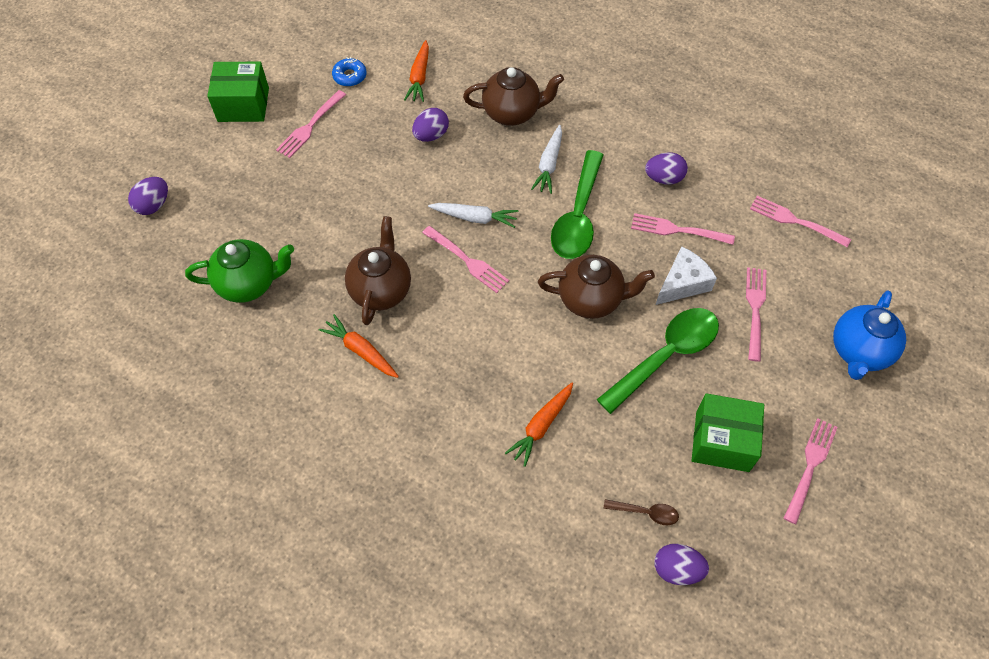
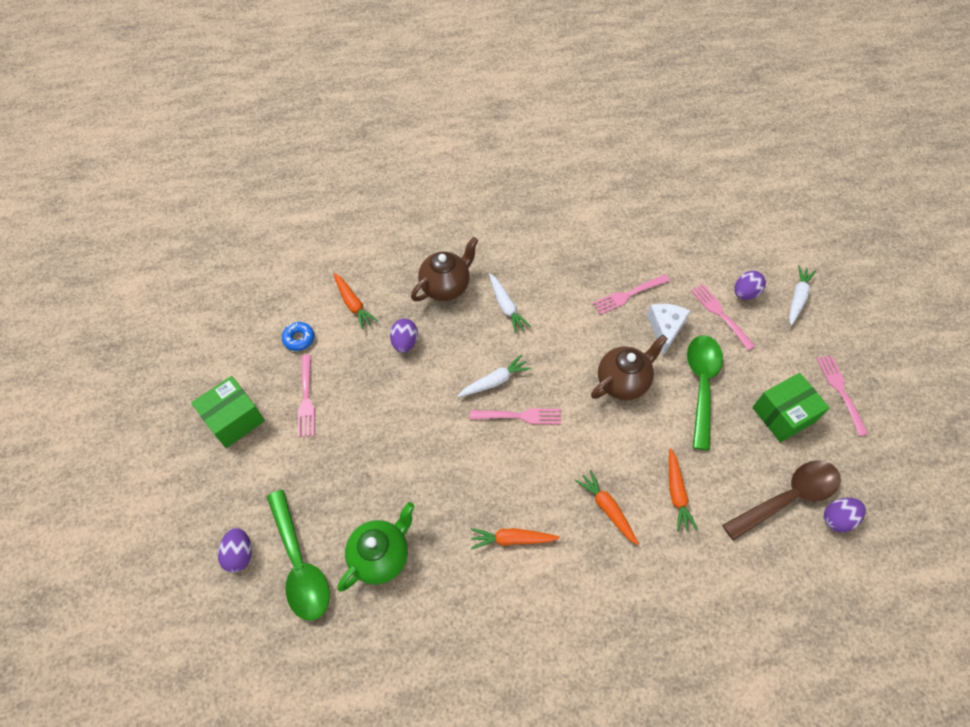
camera: 40 degrees left, 0 degrees up
(381, 290) = (482, 483): brown teapot -> none
(465, 390) = (607, 509): none -> orange carrot
(578, 216) = (560, 330): green spoon -> green spoon (300, 564)
(646, 512) = (788, 497): brown spoon -> brown spoon, size x2.24
(664, 178) = (587, 265): purple egg -> purple egg (745, 293)
(796, 221) = (688, 239): pink fork -> none
(859, 351) = (797, 298): blue teapot -> white carrot

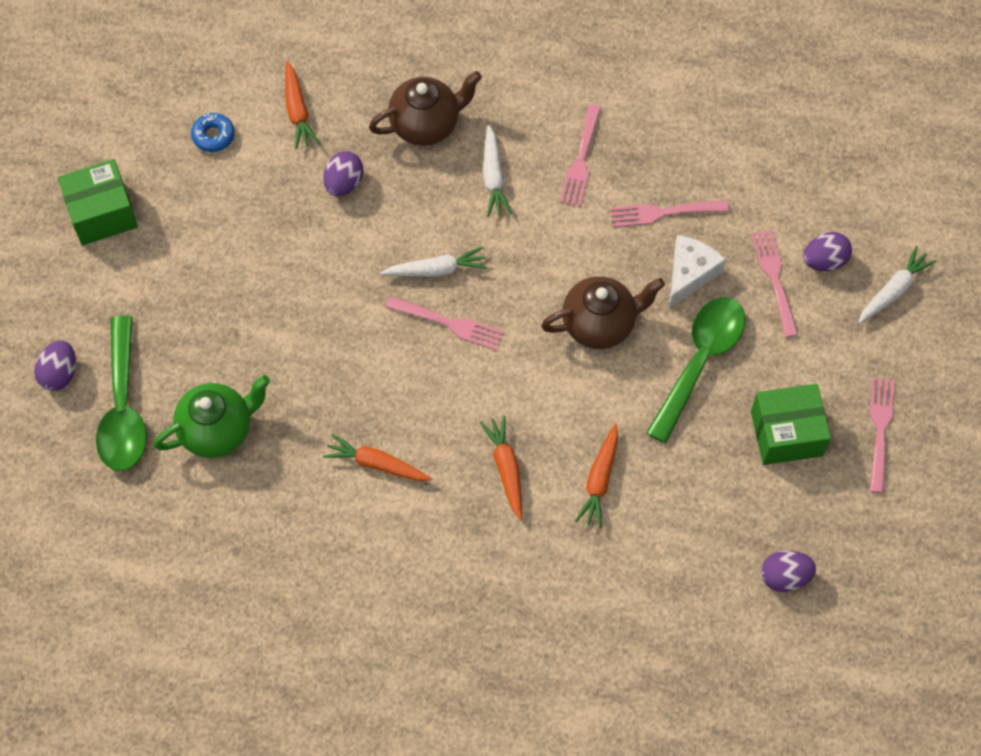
camera: 20 degrees right, 5 degrees up
(306, 398) = (196, 215): pink fork -> pink fork (581, 159)
(788, 497) = (736, 532): brown spoon -> none

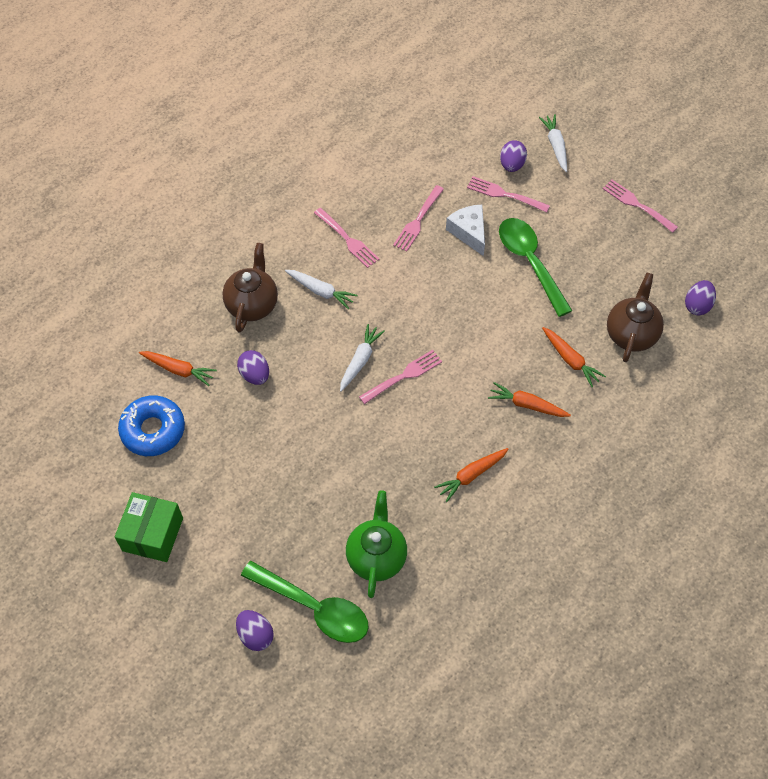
camera: 55 degrees left, 5 degrees down
(213, 136) = (153, 430): blue donut -> blue donut, size x1.85
(599, 324) = (466, 297): brown teapot -> brown teapot (631, 334)
(786, 433) = (607, 249): green box -> none

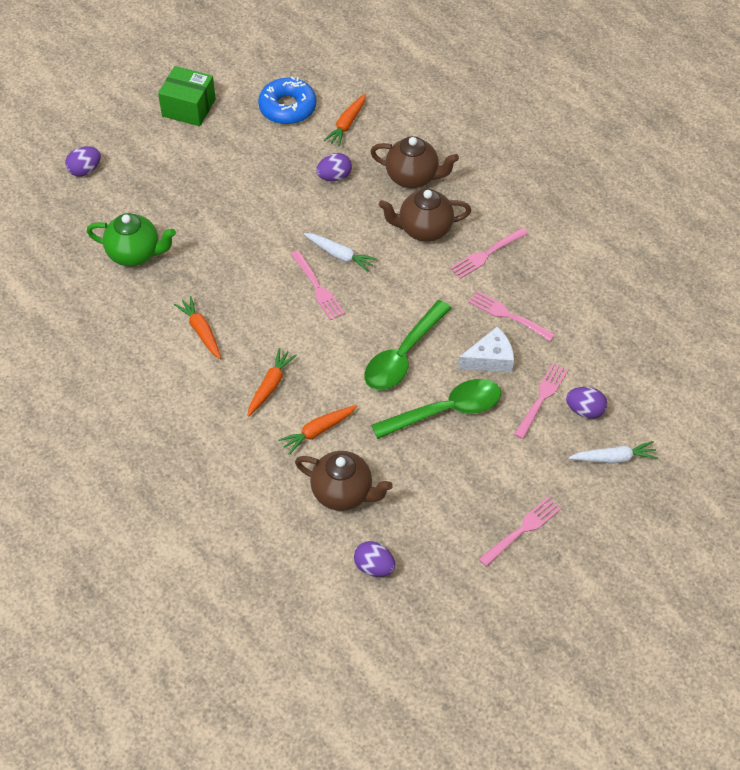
camera: 95 degrees right, 5 degrees down
(314, 607) = (99, 208): green spoon -> green spoon (403, 355)
(321, 291) = (424, 229): white carrot -> brown teapot

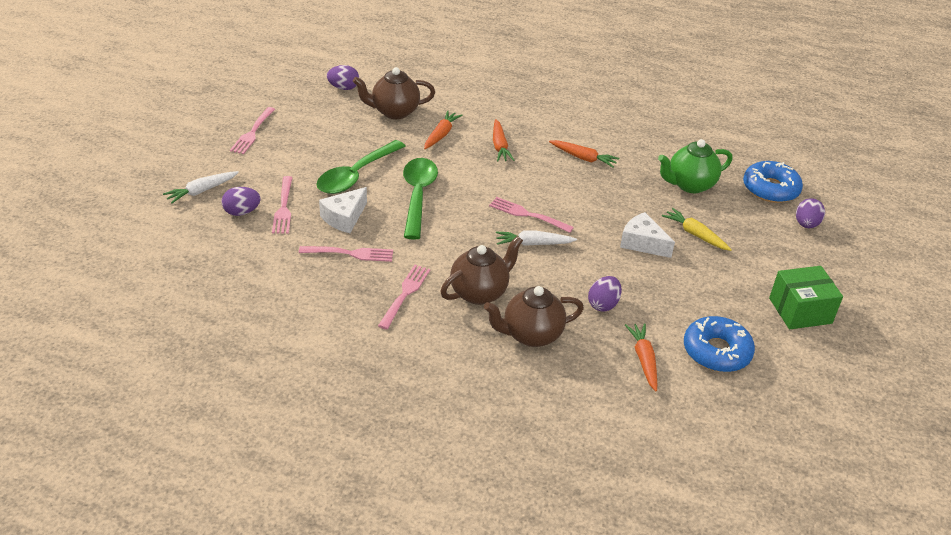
camera: 145 degrees right, 15 degrees down
(67, 217) = (770, 189): none -> blue donut
(191, 203) = (695, 234): none -> yellow carrot
(245, 215) = (642, 243): none -> white cheese

